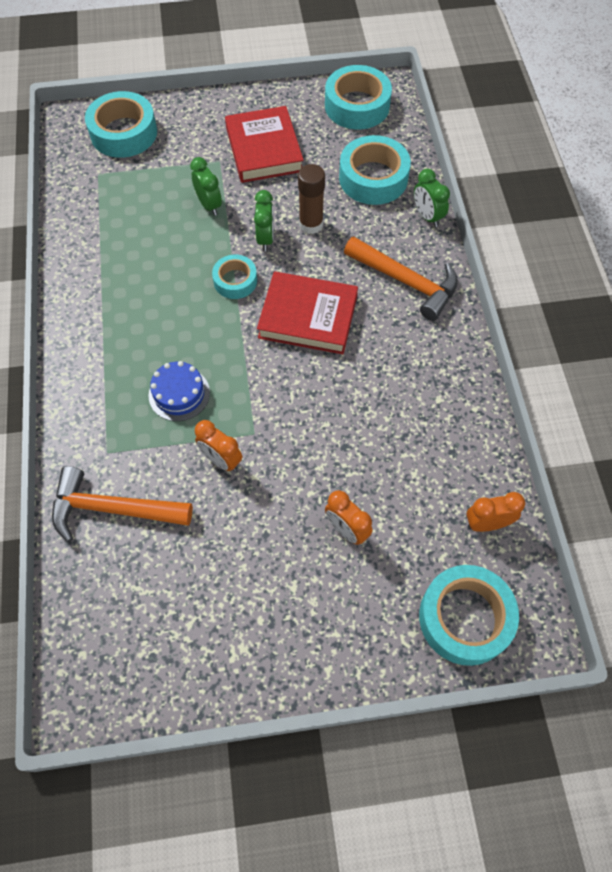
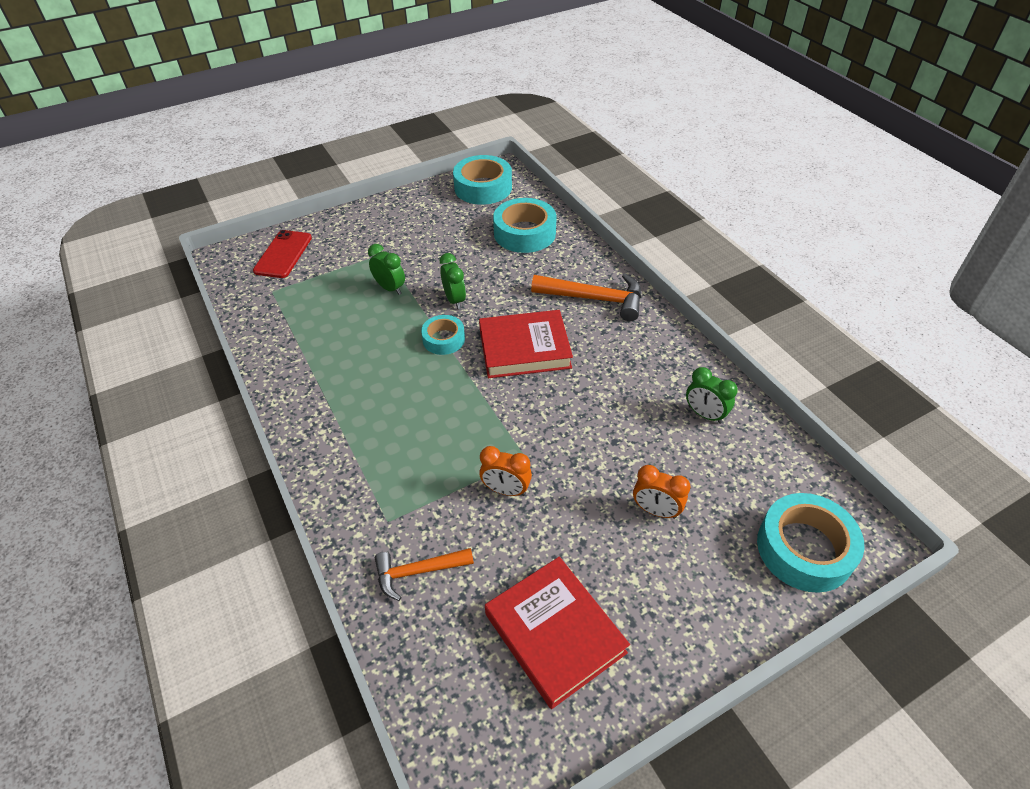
camera: 20 degrees left, 15 degrees down
(112, 509) = (417, 572): orange hammer -> orange hammer, size x0.64
(124, 133) = (283, 254): turquoise tape -> red phone
(179, 394) = (436, 446): blue cake -> none
(264, 149) = (419, 236): red book -> red book (555, 633)
(311, 224) = (489, 279): brown glue stick -> none
(427, 216) = (585, 248): green clock -> green clock (705, 414)
(487, 523) = (774, 463): orange clock -> none

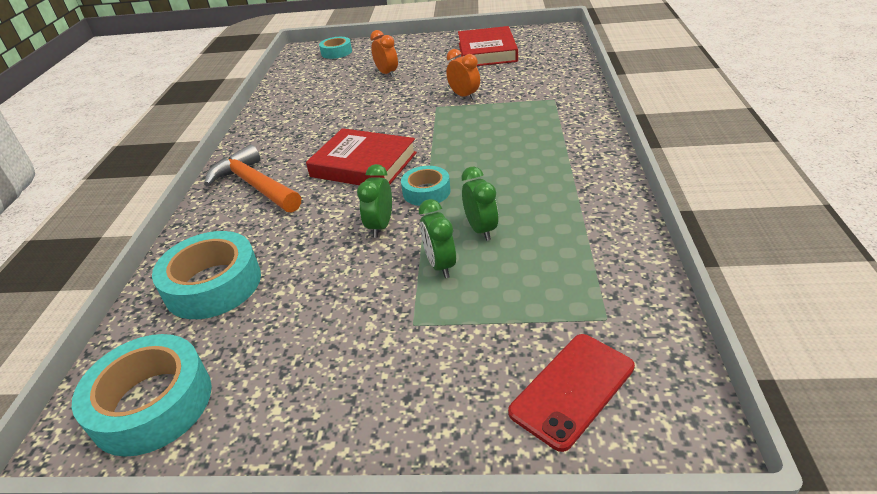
camera: 145 degrees left, 10 degrees down
(417, 572) = (546, 79): orange hammer -> none
(705, 414) = (298, 100): green clock -> green clock (481, 229)
(804, 549) = (336, 52): turquoise tape -> turquoise tape, size x0.59

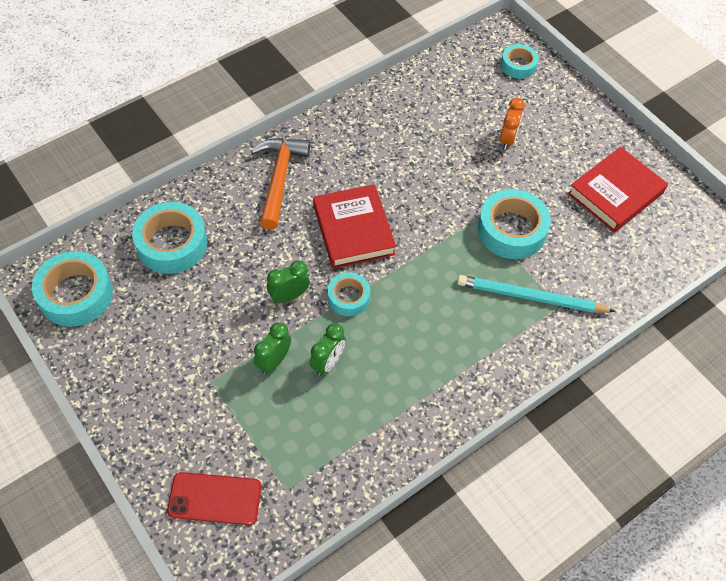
camera: 45 degrees right, 20 degrees up
(464, 96) = (511, 230): orange clock -> turquoise tape
(533, 107) = (531, 297): none -> turquoise pencil

